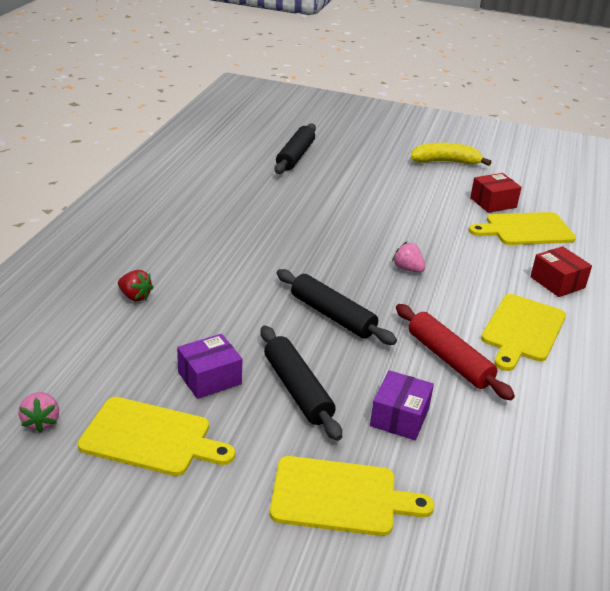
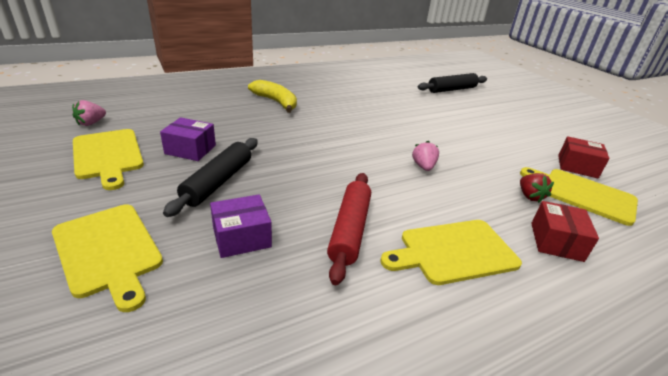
camera: 45 degrees right, 0 degrees up
(135, 296) = (237, 103): red strawberry -> red strawberry (530, 196)
(332, 315) = (319, 161): black rolling pin -> none
(445, 162) = (571, 131): yellow banana -> yellow banana (276, 102)

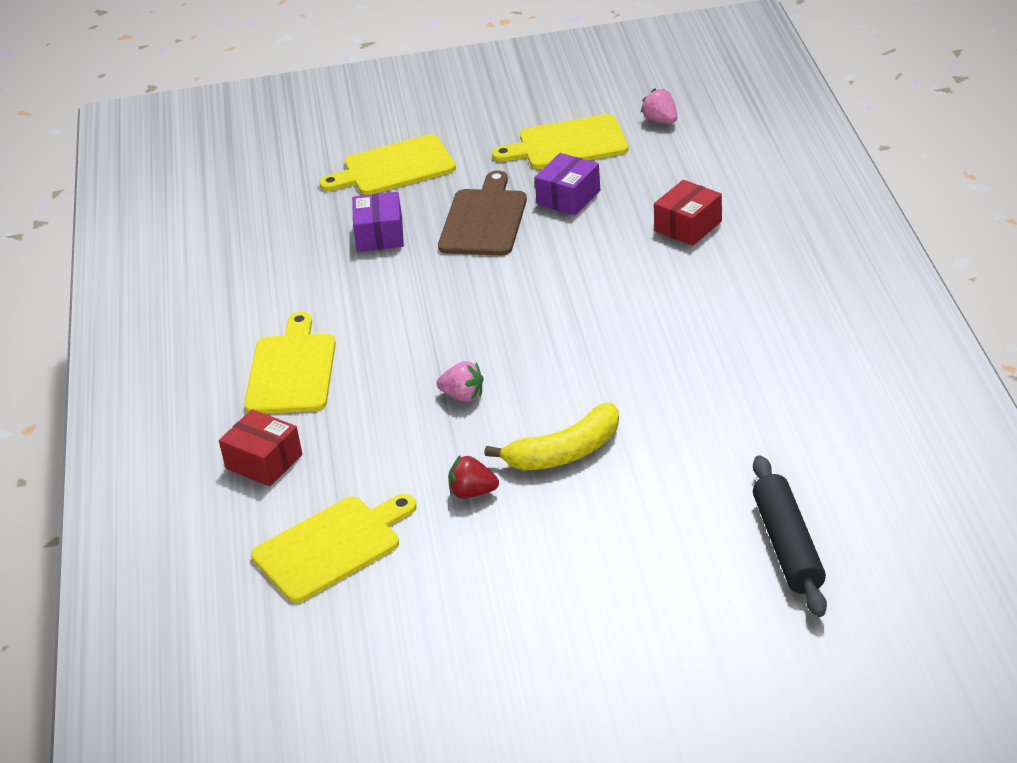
camera: 115 degrees right, 5 degrees up
(218, 182) = (484, 219): black rolling pin -> brown cutting board
(276, 102) = (724, 273): yellow banana -> yellow banana (564, 452)
(350, 230) = (359, 304): red rolling pin -> none
(530, 196) = (352, 481): red strawberry -> red strawberry (472, 492)
(577, 166) = (403, 588): red box -> red box (688, 226)

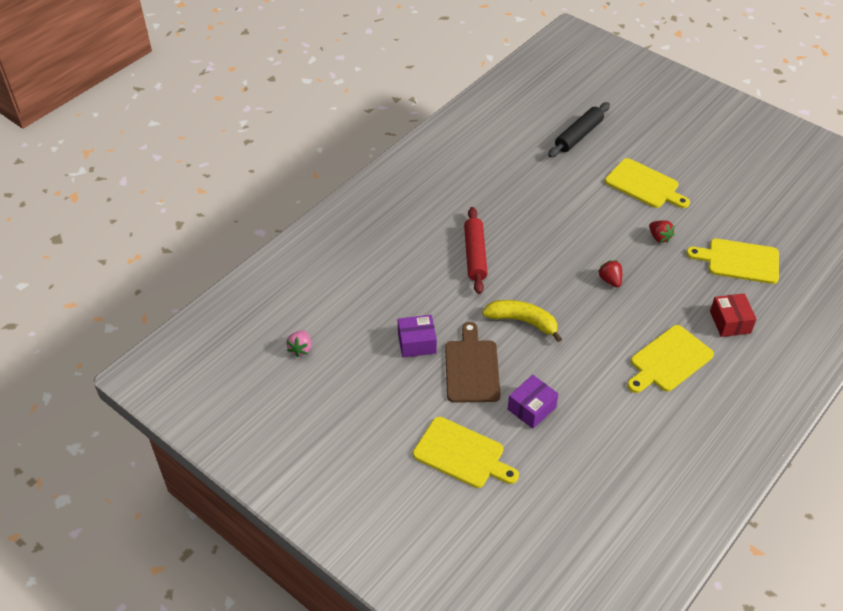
camera: 135 degrees left, 10 degrees up
(463, 396) = (610, 280): pink strawberry -> red strawberry
(484, 219) = (472, 368): brown cutting board -> brown cutting board turned 120 degrees clockwise
(564, 452) = (604, 223): yellow banana -> yellow banana (522, 321)
(567, 144) = (362, 379): yellow cutting board -> yellow cutting board (644, 185)
(650, 302) = (475, 255): none -> red rolling pin
(688, 226) = (399, 276): red box -> none

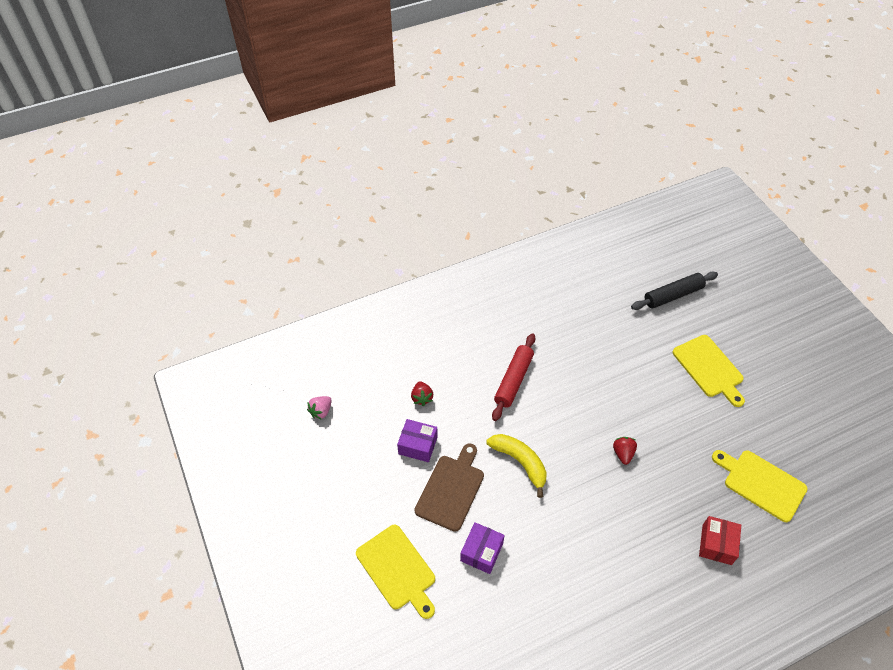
camera: 25 degrees right, 5 degrees up
(531, 408) = (481, 552): purple box -> purple box turned 45 degrees counterclockwise
(659, 237) = (694, 428): red strawberry -> red strawberry (422, 398)
(668, 360) = (634, 559): yellow cutting board -> none

